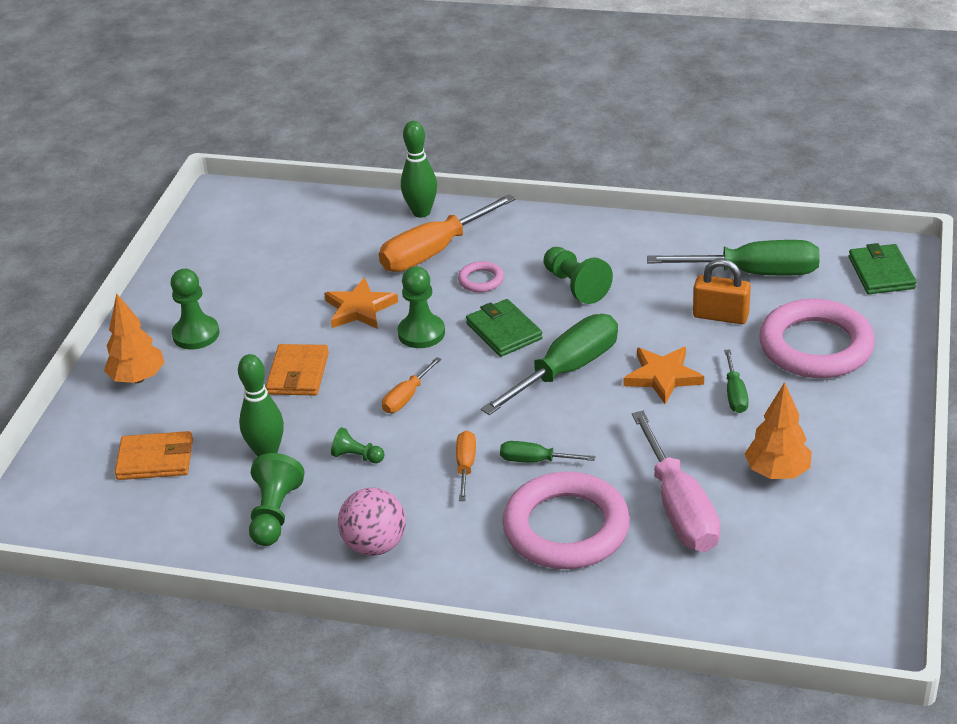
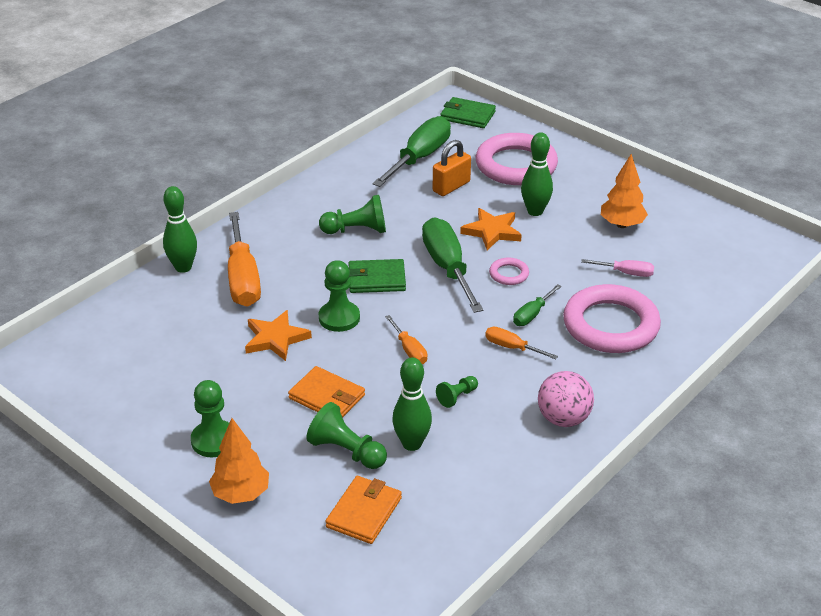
camera: 65 degrees left, 0 degrees up
(274, 514) = (489, 461): green pawn -> green pawn (346, 451)
(481, 280) = (304, 269): pink ring -> pink ring (509, 274)
(679, 508) = (626, 273): pink screwdriver -> pink screwdriver, size x0.50
(735, 394) = (535, 211): green screwdriver -> green bowling pin

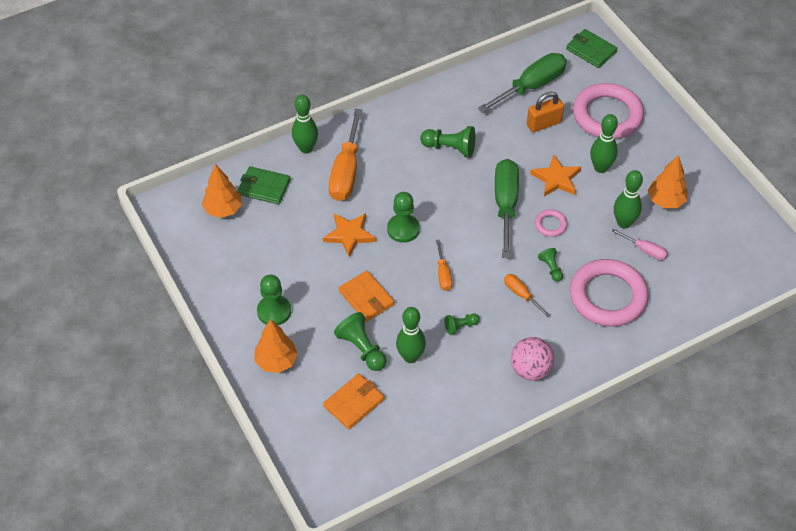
camera: 20 degrees right, 15 degrees up
(102, 350) = (223, 209): none -> orange tree
(376, 279) = (446, 201): green wallet -> green wallet (264, 187)
(532, 314) = (551, 268): green screwdriver -> green pawn
(588, 254) = (624, 223): none -> green bowling pin

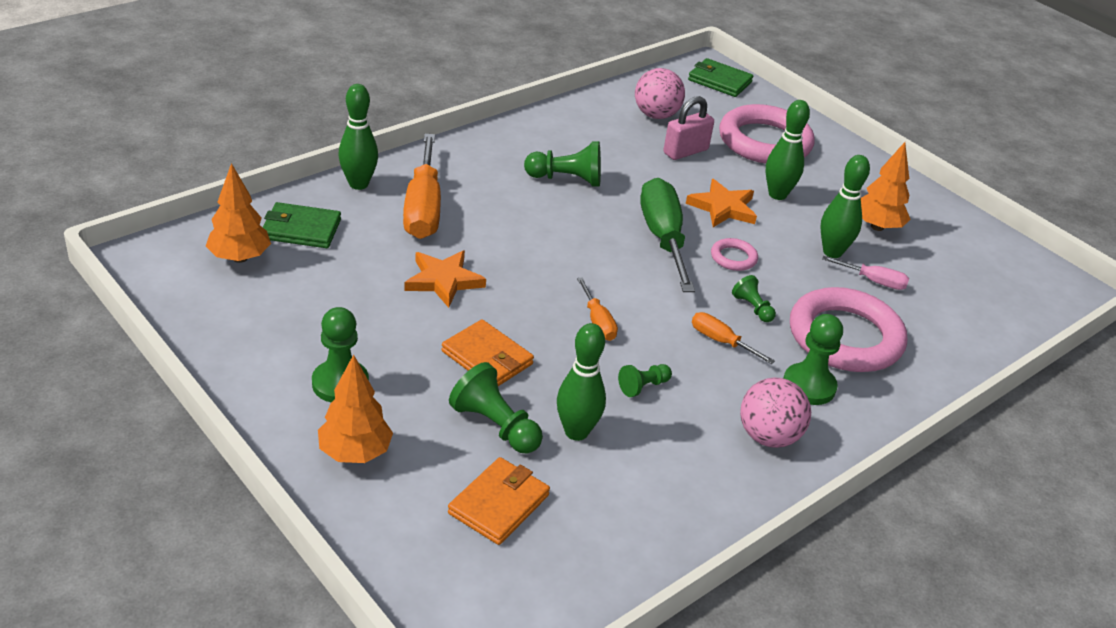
camera: 15 degrees left, 15 degrees down
(403, 229) = (523, 271): green pawn -> green pawn (809, 386)
(531, 86) = (656, 115): green screwdriver -> pink ball
(544, 124) = (685, 151): orange padlock -> pink padlock

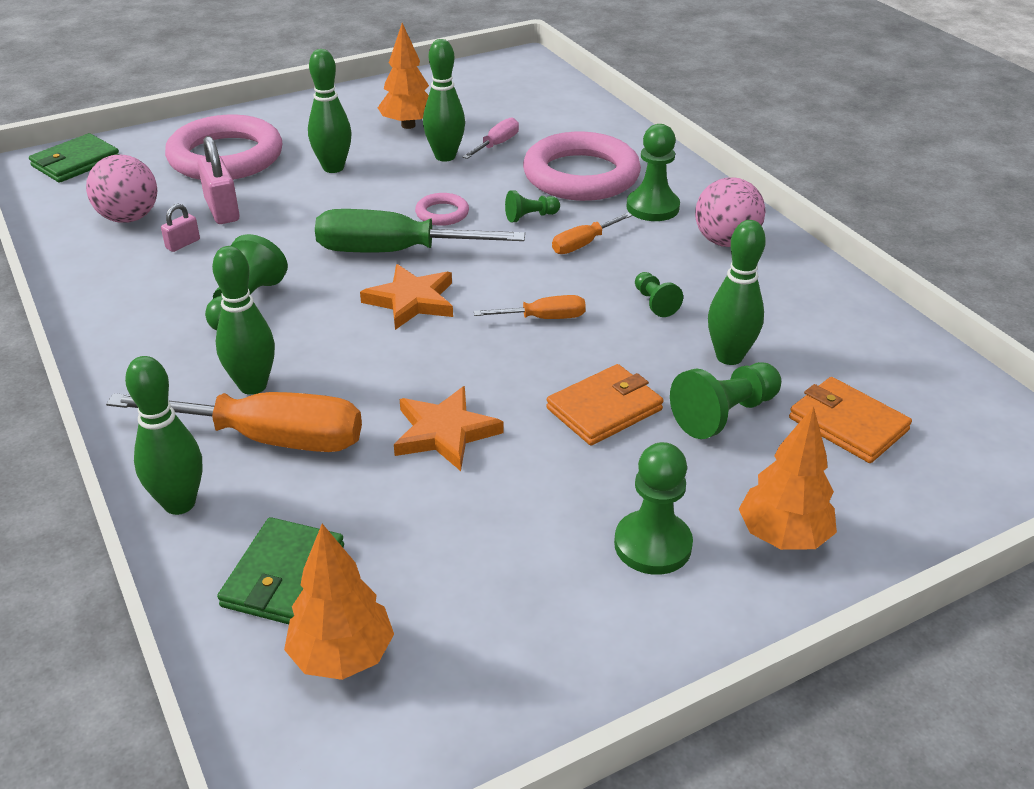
camera: 75 degrees left, 0 degrees up
(475, 194) = (253, 386): none -> green bowling pin
(632, 142) = (183, 244): none -> pink padlock
(723, 208) = (347, 204): orange star -> orange star (411, 301)

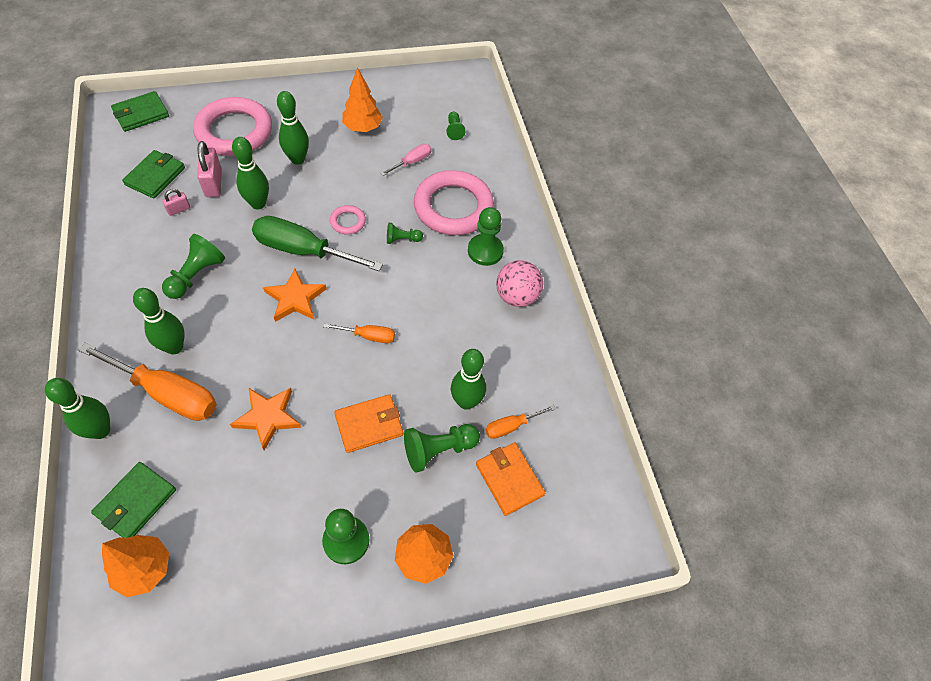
camera: 10 degrees right, 20 degrees up
(129, 218) = (155, 176): pink ball -> green wallet
(445, 156) = (373, 166): green bowling pin -> green bowling pin (258, 203)
(583, 244) = (424, 274): orange screwdriver -> orange screwdriver (511, 426)
(655, 303) = (443, 341): green pawn -> green pawn (454, 130)

